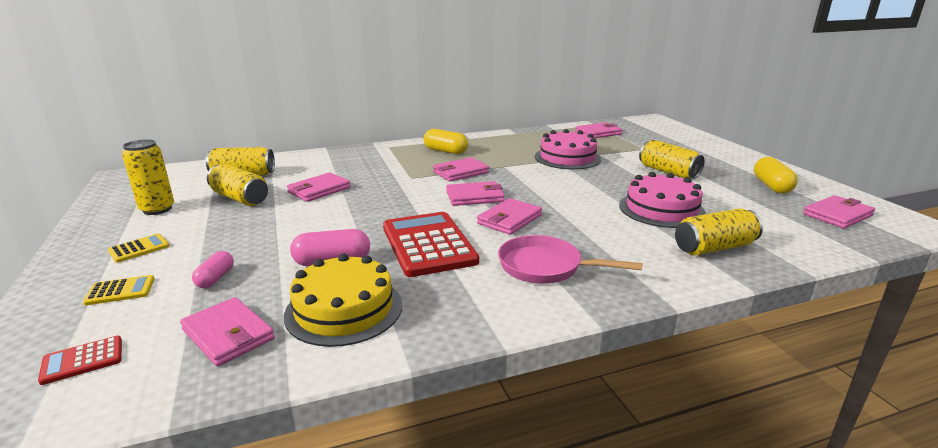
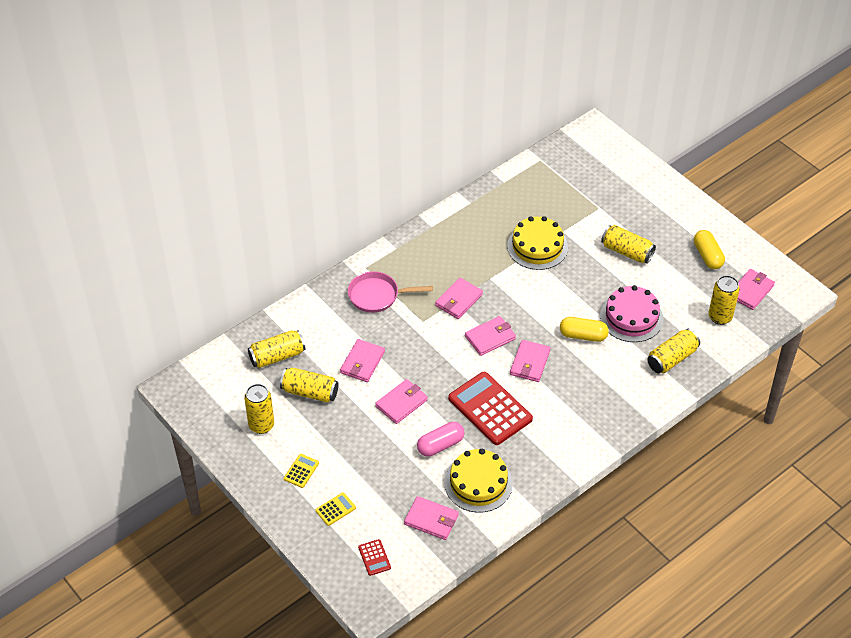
camera: 20 degrees left, 25 degrees up
(82, 360) = (374, 557): red calculator -> red calculator turned 60 degrees counterclockwise
(215, 278) = (381, 482): pink capsule -> none
(445, 151) = (424, 262): yellow capsule -> yellow capsule (583, 335)
(545, 267) = (574, 411): pink pan -> pink pan (377, 295)
(567, 158) = (537, 246): pink cake -> yellow cake
(598, 133) = (548, 181): pink wallet -> pink wallet (401, 403)
(791, 227) = (720, 317): none -> yellow can

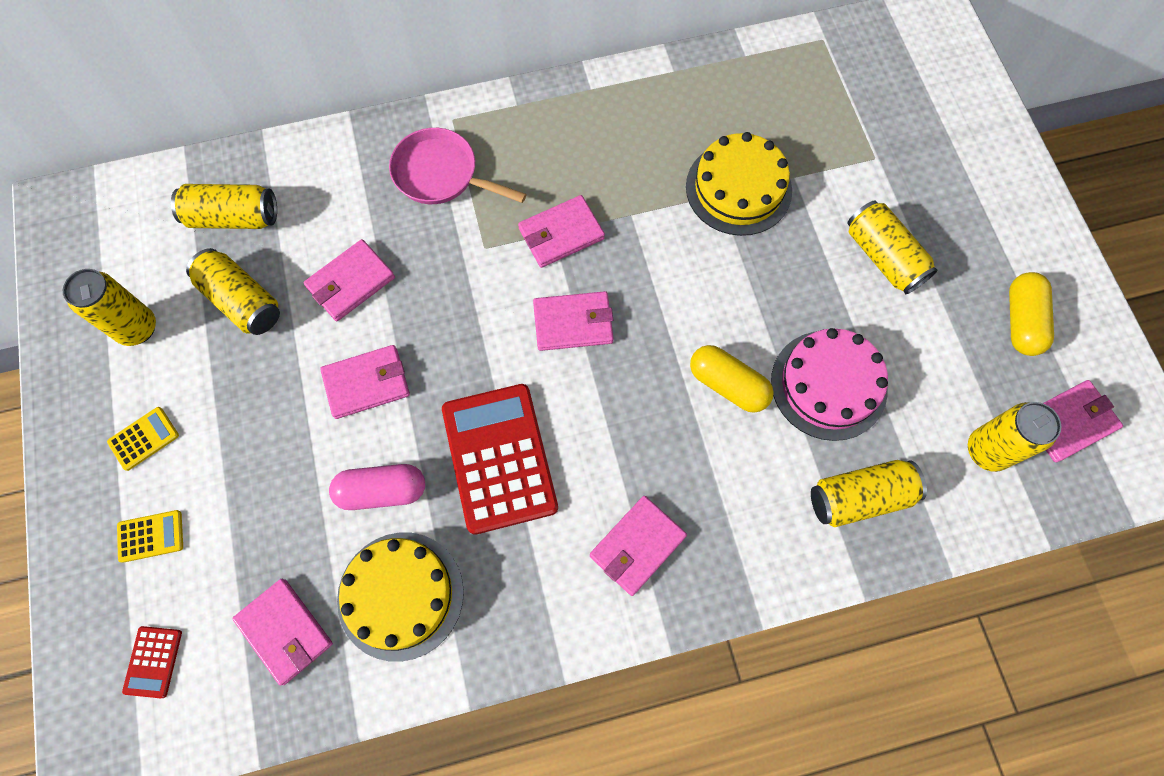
camera: 25 degrees right, 20 degrees up
(530, 363) = (612, 398): pink wallet -> pink wallet (637, 546)

